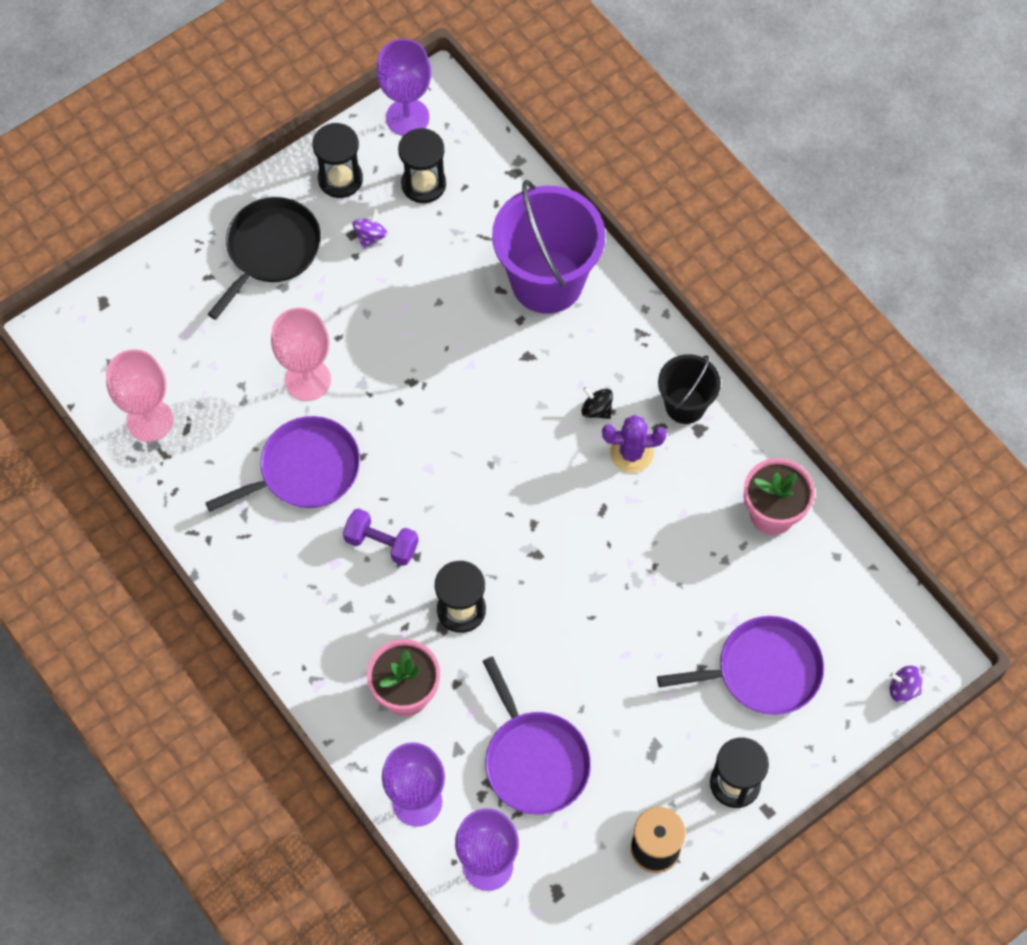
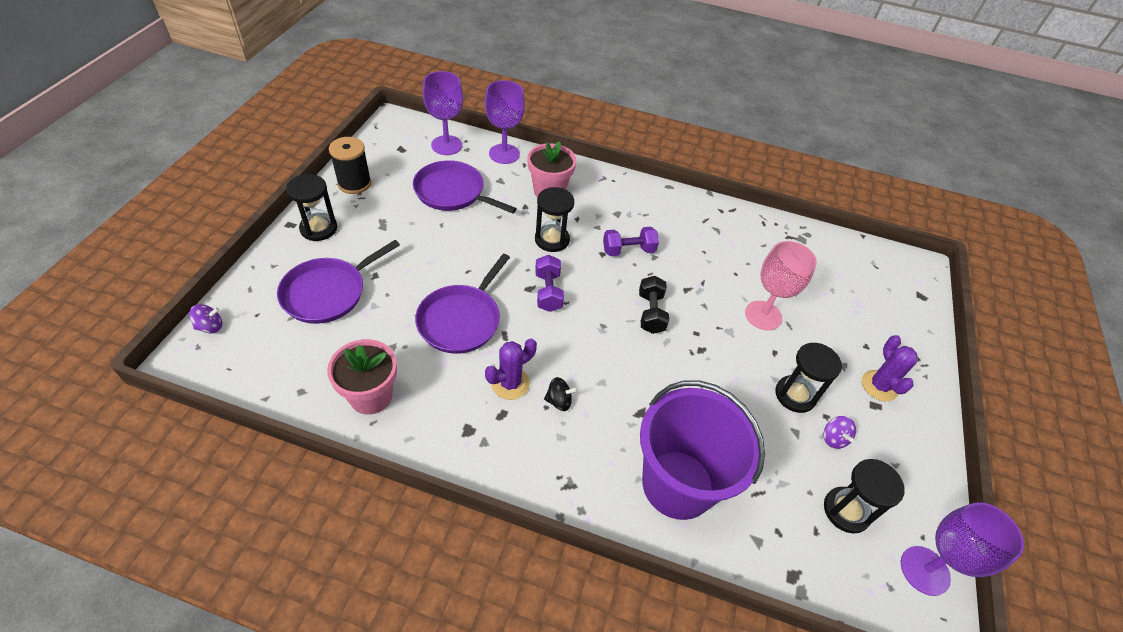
camera: 140 degrees right, 15 degrees down
(150, 420) = (817, 249): pink goblet -> none
(271, 250) = (879, 386): black pan -> purple cactus
(305, 470) = (709, 266): purple pan -> purple pan (461, 320)
(340, 179) = (903, 472): black hourglass -> black hourglass (795, 395)
(427, 450) = (651, 313): none -> black dumbbell
(519, 538) = (548, 292): none -> purple dumbbell
(685, 405) = (491, 443): black bucket -> none

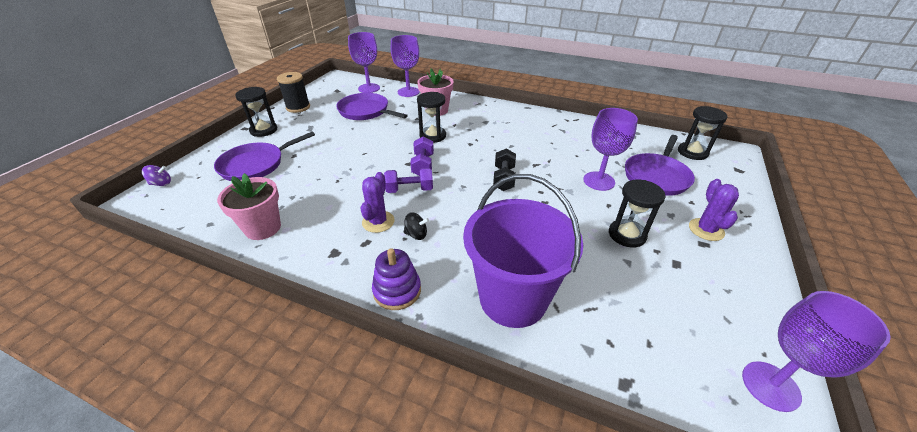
camera: 10 degrees right, 10 degrees down
(461, 320) = (350, 181): purple pan -> purple pan (656, 176)
(510, 383) = (378, 222): purple cactus -> purple cactus turned 45 degrees counterclockwise
(551, 479) = (397, 290): none -> purple stacking toy
(628, 250) = (491, 142): purple dumbbell -> purple dumbbell (409, 190)
(763, 315) = (599, 181): pink goblet -> purple goblet
(833, 438) = (664, 267): purple spinning top -> none
(846, 511) = (680, 327): black hourglass -> black hourglass (692, 152)

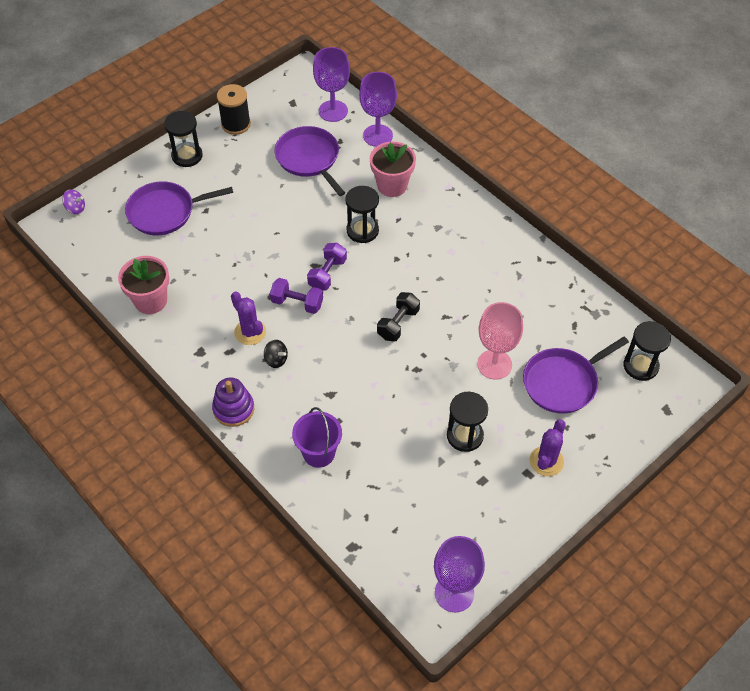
camera: 25 degrees right, 15 degrees up
(378, 222) = (250, 332): purple cactus -> purple cactus turned 75 degrees counterclockwise
(513, 298) = (319, 453): purple bucket -> purple bucket, size x0.55
(599, 181) = (494, 364): purple goblet -> pink goblet

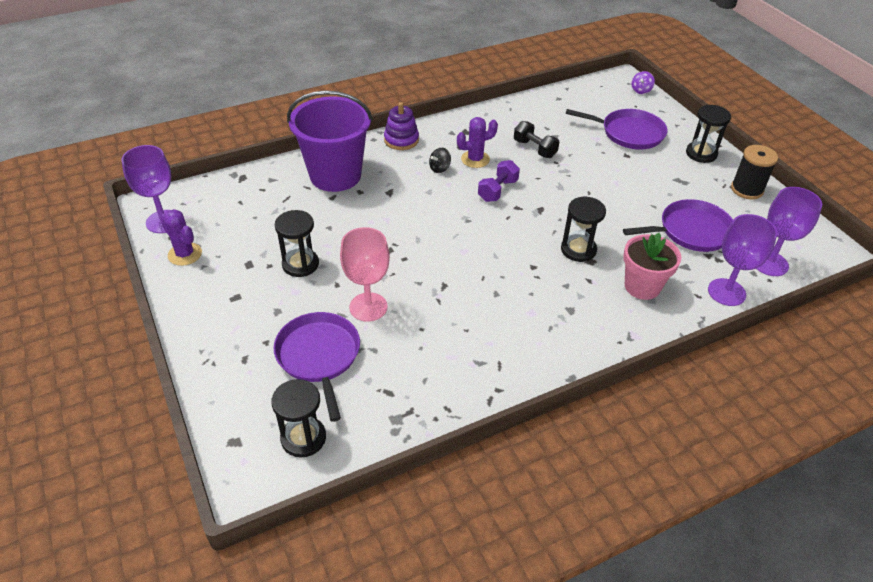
camera: 105 degrees right, 10 degrees down
(150, 301) = (528, 115): pink flower pot -> none
(165, 212) = (629, 133): purple pan -> purple pan turned 105 degrees clockwise
(319, 453) = (335, 175): purple bucket -> purple bucket, size x1.82
(327, 274) = (527, 215): purple dumbbell -> none
(398, 324) = (448, 249): black dumbbell -> black dumbbell (534, 149)
(546, 461) = (239, 314): purple cactus -> purple cactus (185, 254)

